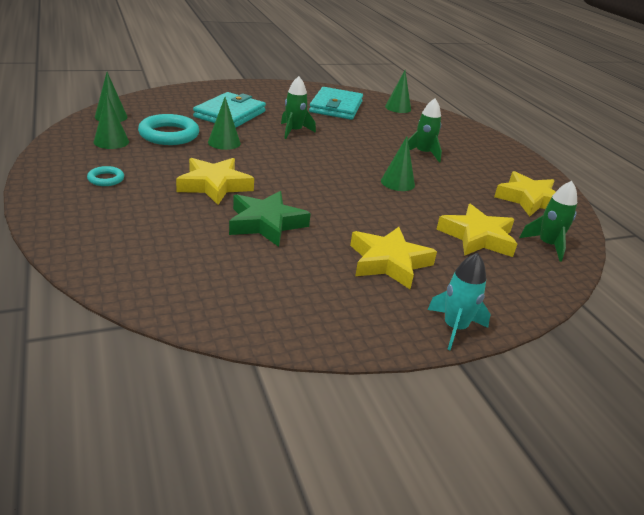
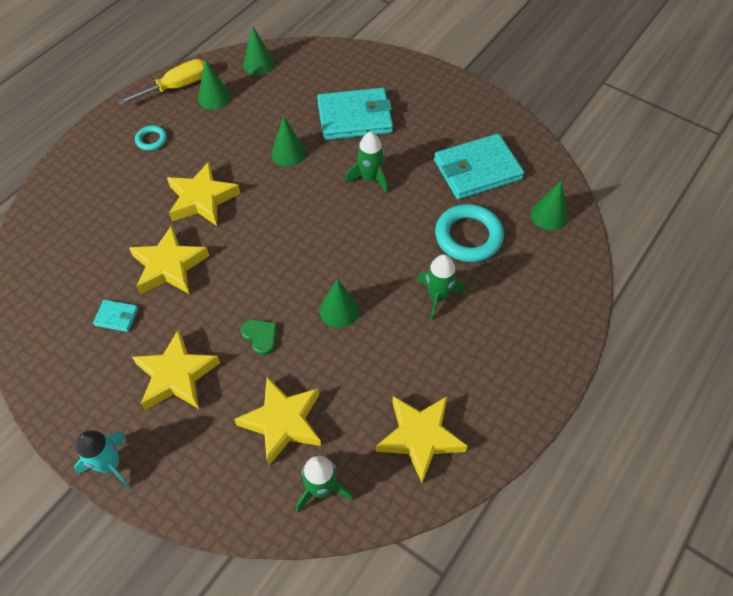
camera: 60 degrees right, 25 degrees up
(66, 148) = (177, 87): none -> yellow screwdriver
(169, 135) = (264, 115): turquoise ring -> turquoise ring (468, 236)
(266, 223) = (169, 266): green star -> yellow star
(289, 266) = (116, 317): none -> turquoise wallet
(388, 216) = (260, 336): none -> green heart

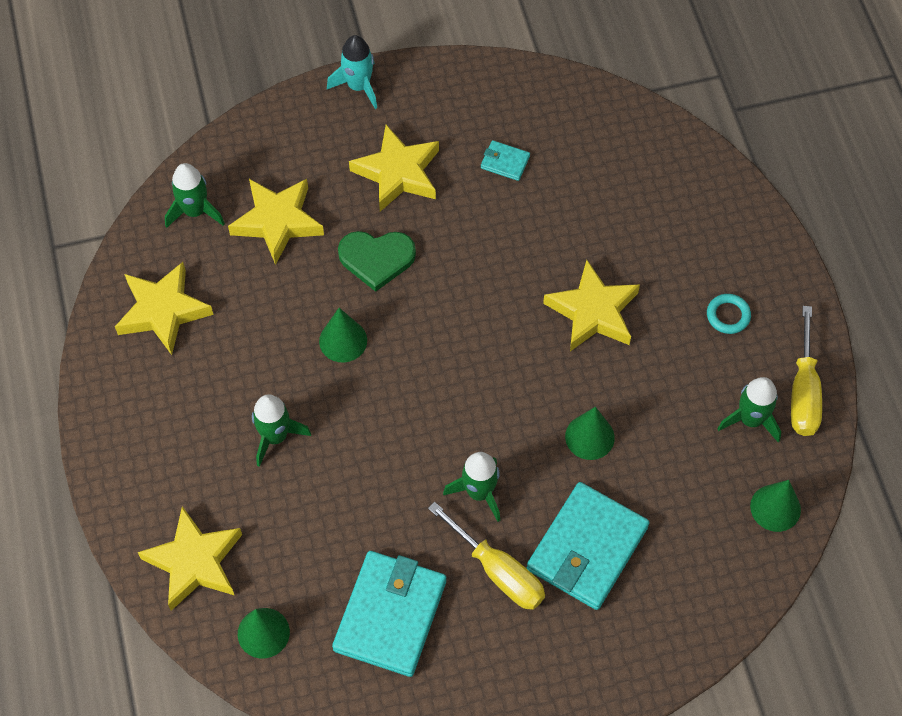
camera: 130 degrees right, 5 degrees up
(116, 317) = (505, 162): turquoise wallet -> turquoise wallet turned 60 degrees clockwise
(169, 266) = (527, 234): yellow star -> yellow star (194, 562)
(214, 97) = (750, 419): green cone -> green rocket
(260, 336) = (376, 259): green heart -> green heart, size x1.60
(405, 143) = (498, 571): none -> yellow screwdriver
(468, 236) = (314, 525): turquoise ring -> none

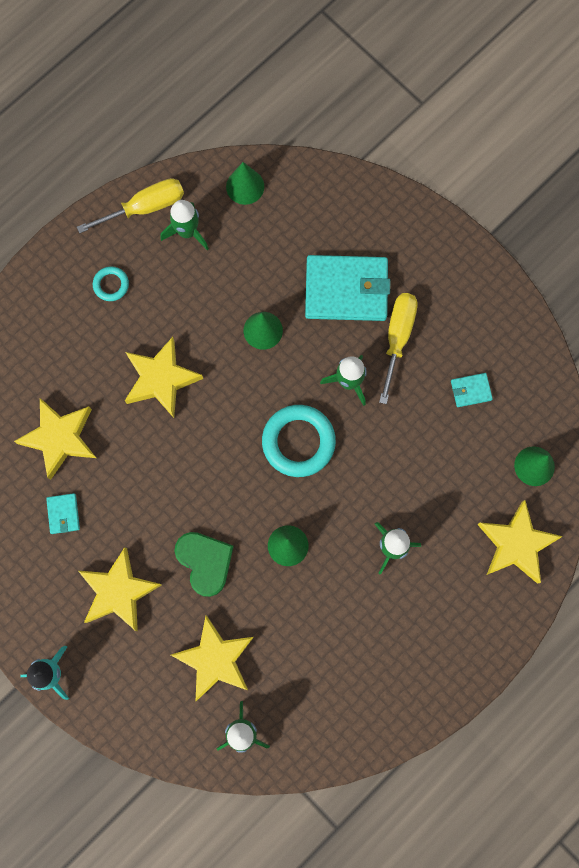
camera: 120 degrees left, 15 degrees up
(163, 311) = (342, 698): yellow star -> yellow star (59, 438)
(390, 615) = (471, 390): turquoise wallet -> turquoise wallet, size x0.44
(444, 407) = (298, 442): none -> turquoise ring

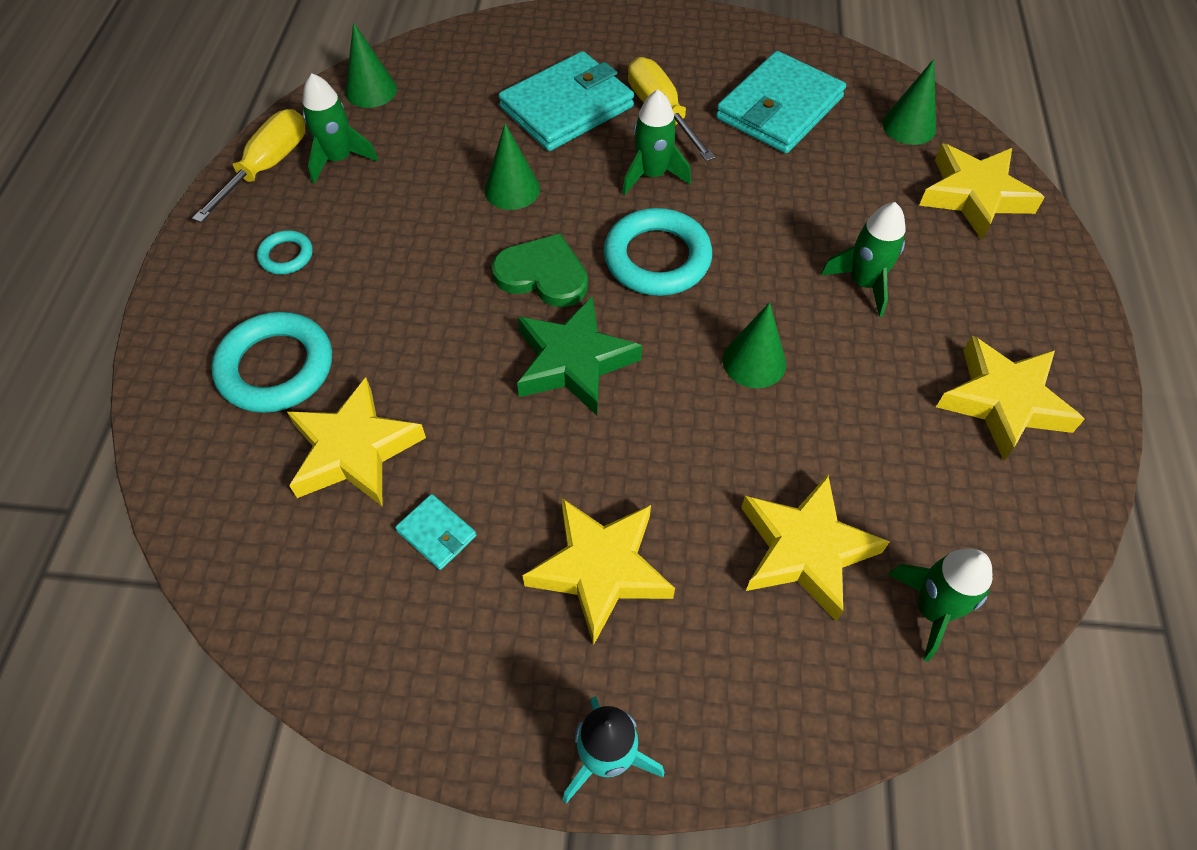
camera: 40 degrees left, 20 degrees down
(57, 358) = (276, 367): none -> turquoise ring
(161, 379) = (434, 304): yellow star -> yellow star (1003, 402)
(200, 472) = (574, 362): none -> green star
(205, 562) = (677, 450): green heart -> green heart (543, 275)
(471, 390) = (779, 108): turquoise wallet -> turquoise wallet, size x2.28

